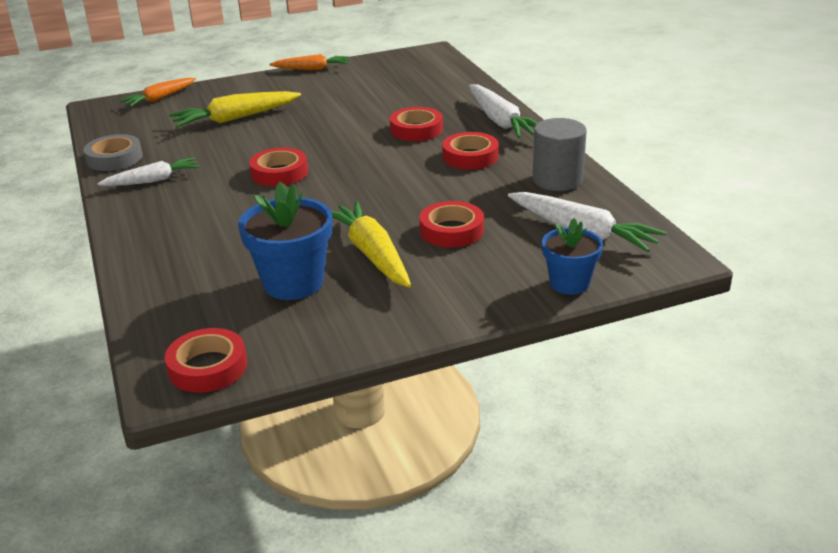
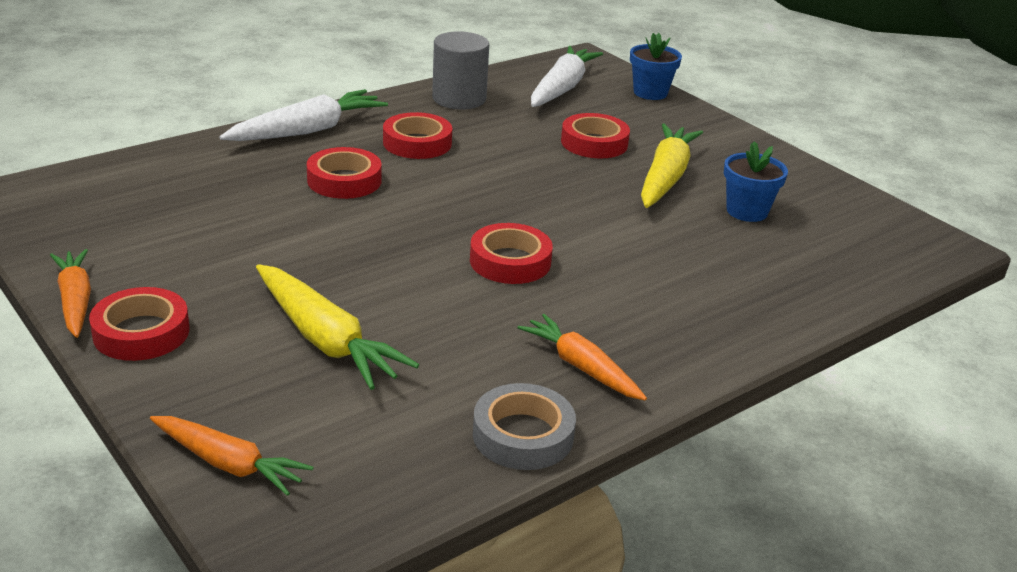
camera: 110 degrees left, 0 degrees up
(152, 180) = (581, 367): white carrot -> orange carrot
(208, 367) = (905, 231): red tape -> red tape (141, 332)
(293, 283) = (747, 211): blue flower pot -> blue flower pot, size x0.64
(372, 254) = (665, 177): yellow carrot -> yellow carrot turned 150 degrees clockwise

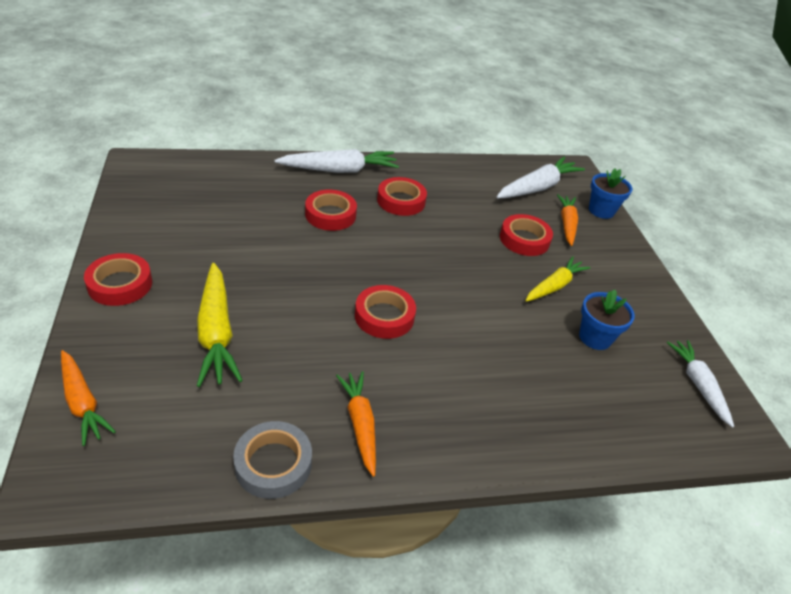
camera: 25 degrees right, 10 degrees up
(75, 301) = (105, 248): orange carrot -> orange carrot (567, 224)
(459, 99) = (457, 175): grey cylinder -> none
(665, 177) = (554, 286): yellow carrot -> yellow carrot, size x0.66
(875, 221) = (698, 385): none -> white carrot

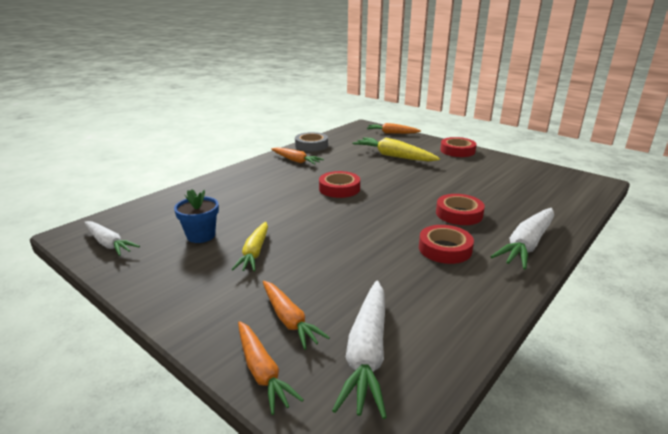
camera: 145 degrees right, 15 degrees down
(524, 239) = (313, 276): red tape -> none
(601, 210) = (262, 371): blue flower pot -> orange carrot

